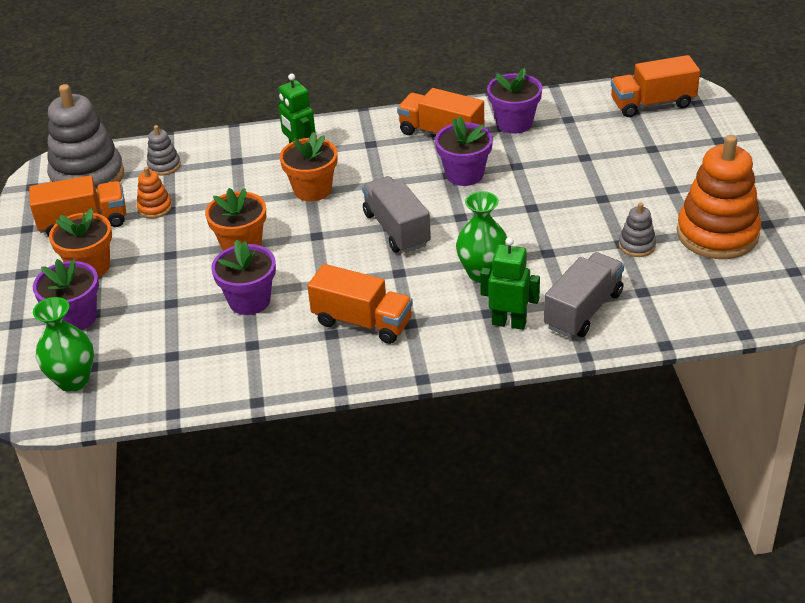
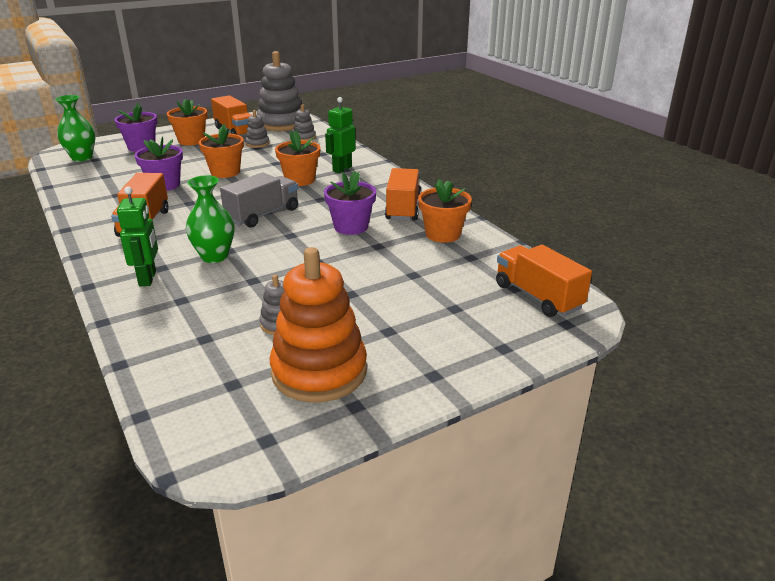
camera: 65 degrees right, 10 degrees down
(155, 208) = (257, 144): orange stacking toy -> grey stacking toy
(514, 123) = (443, 234): purple flower pot -> orange flower pot
(583, 310) = (170, 311): grey truck -> none

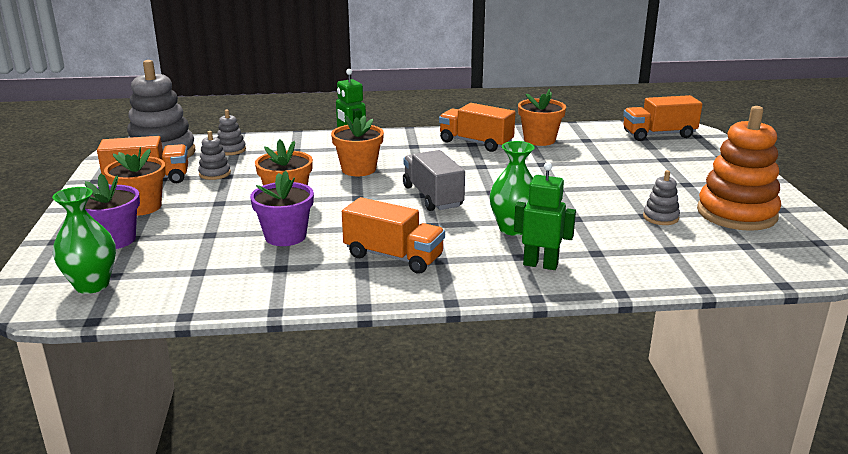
camera: 65 degrees left, 5 degrees down
(351, 227) = (496, 166): purple flower pot -> none

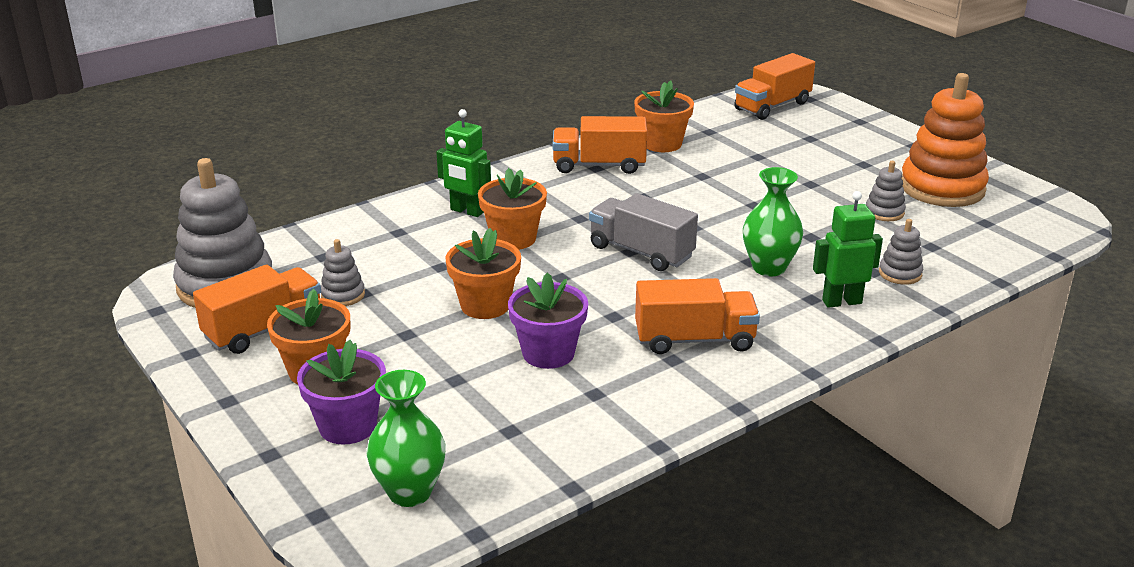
camera: 30 degrees left, 5 degrees up
(231, 150) = (314, 254): grey stacking toy -> grey stacking toy (900, 273)

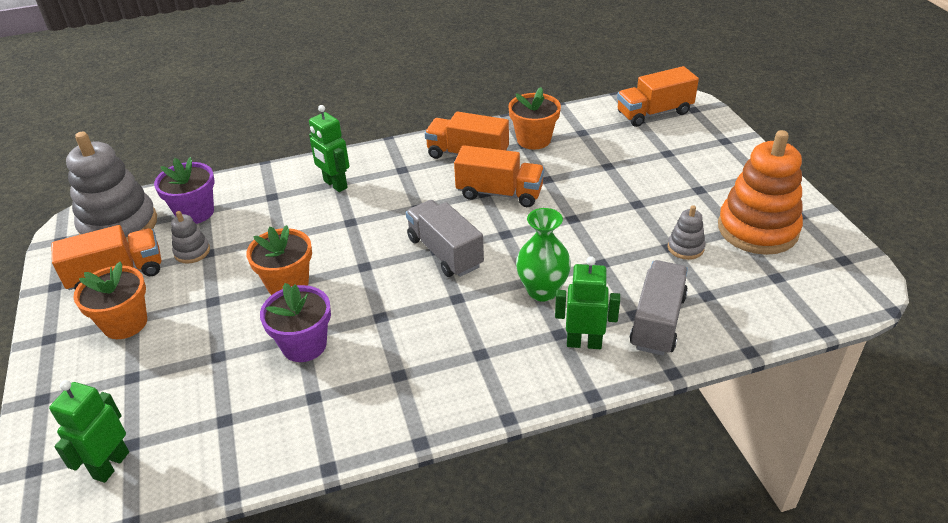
camera: 20 degrees right, 10 degrees up
(347, 426) = (111, 385): purple flower pot -> purple flower pot (195, 212)
(410, 492) = (111, 465): green vase -> green robot
(513, 238) = (352, 219): orange flower pot -> none
(694, 340) = (430, 357): orange truck -> orange truck (499, 193)
(900, 273) = (657, 321): grey stacking toy -> grey truck

